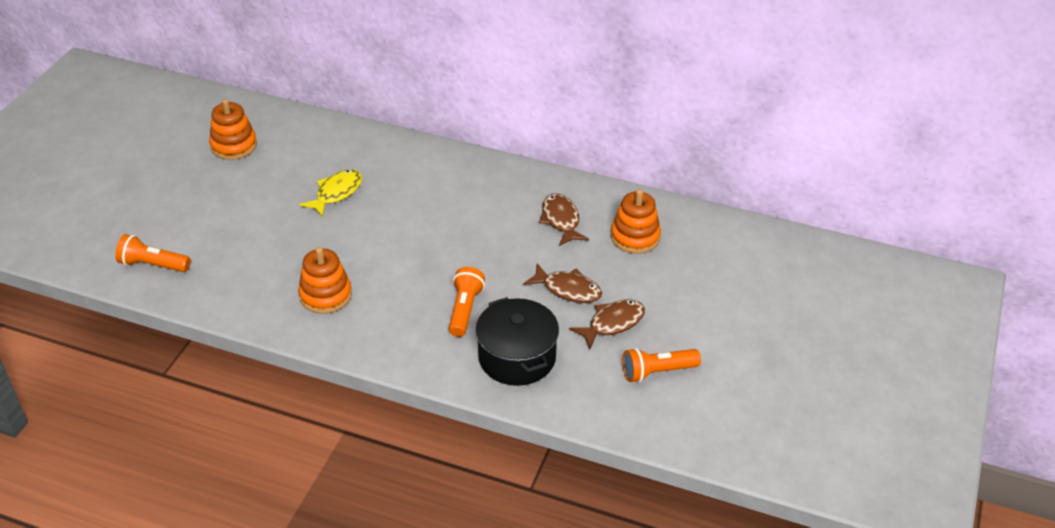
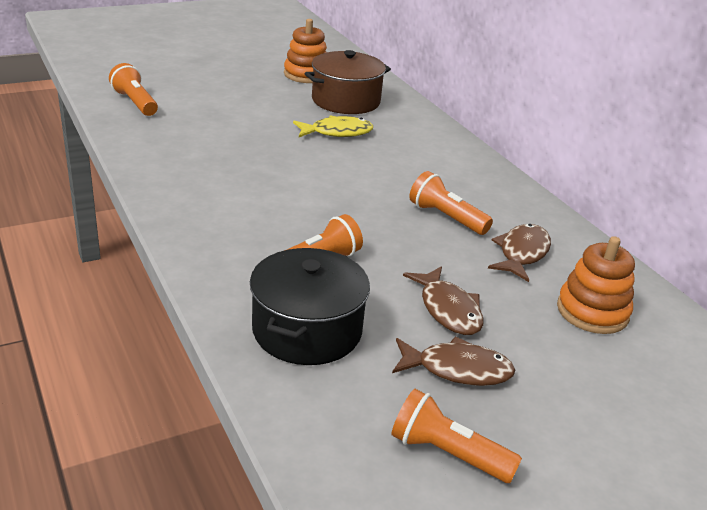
camera: 40 degrees right, 10 degrees down
(300, 155) = (345, 101): none -> brown pot
(325, 295) = (218, 184): orange stacking toy -> none
(492, 222) = (446, 217): none -> orange flashlight

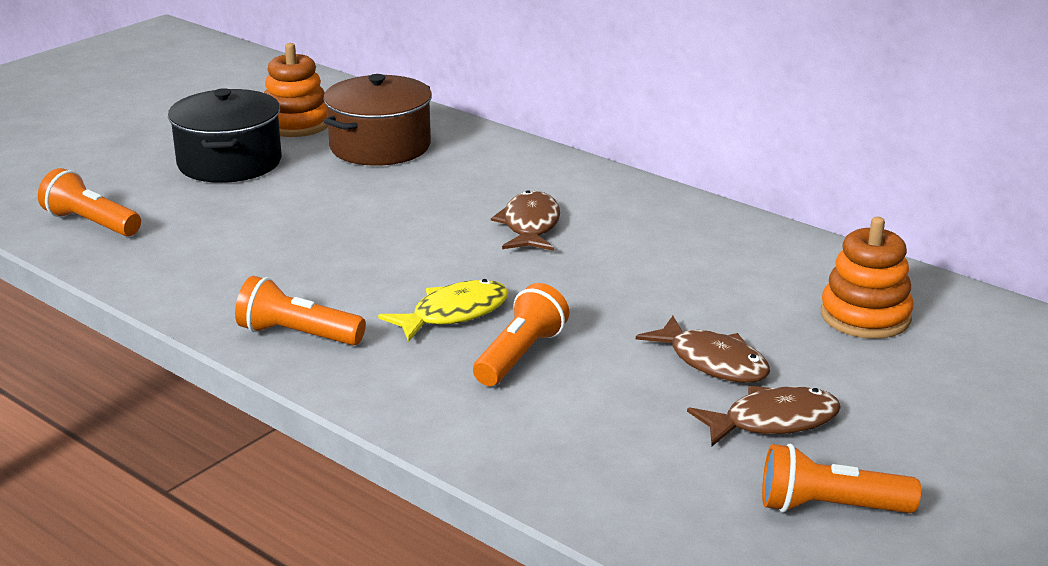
camera: 20 degrees left, 5 degrees down
(307, 330) = (575, 434): black pot -> black pot (230, 162)
(337, 132) = (405, 191): yellow fish -> yellow fish (454, 314)
(446, 217) = (626, 259): orange flashlight -> orange flashlight (298, 335)
(521, 253) = (743, 275): brown fish -> brown fish (530, 226)

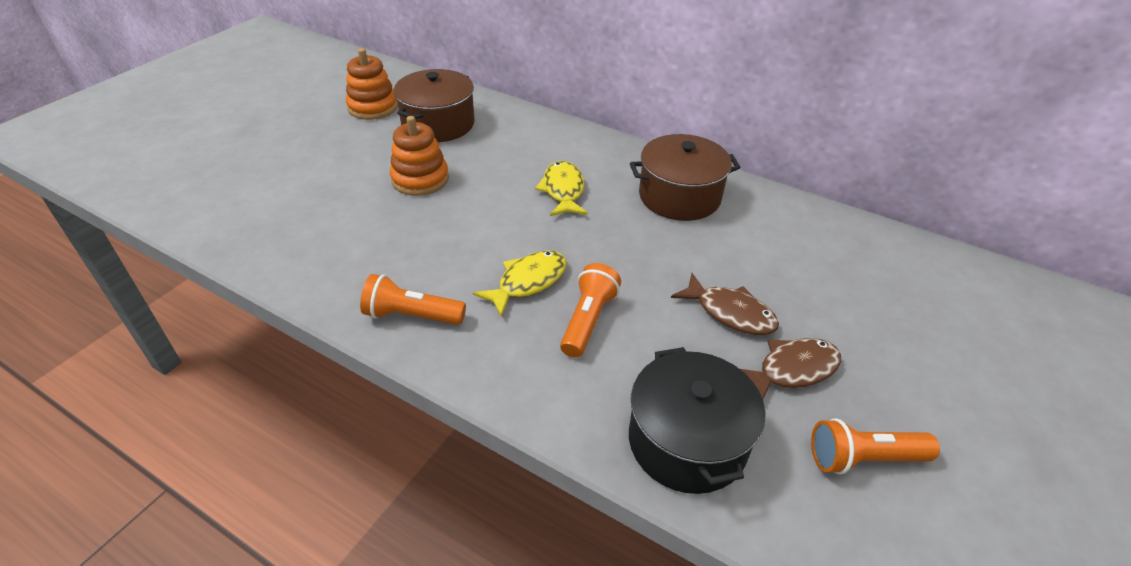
camera: 10 degrees left, 15 degrees up
(91, 223) = (229, 213): orange flashlight -> none
(230, 162) = (329, 146): black pot -> black pot (687, 441)
(530, 226) = (563, 190): brown fish -> yellow fish
(690, 241) = (679, 196): none -> brown pot
(865, 316) = (821, 257): orange stacking toy -> orange stacking toy (420, 179)

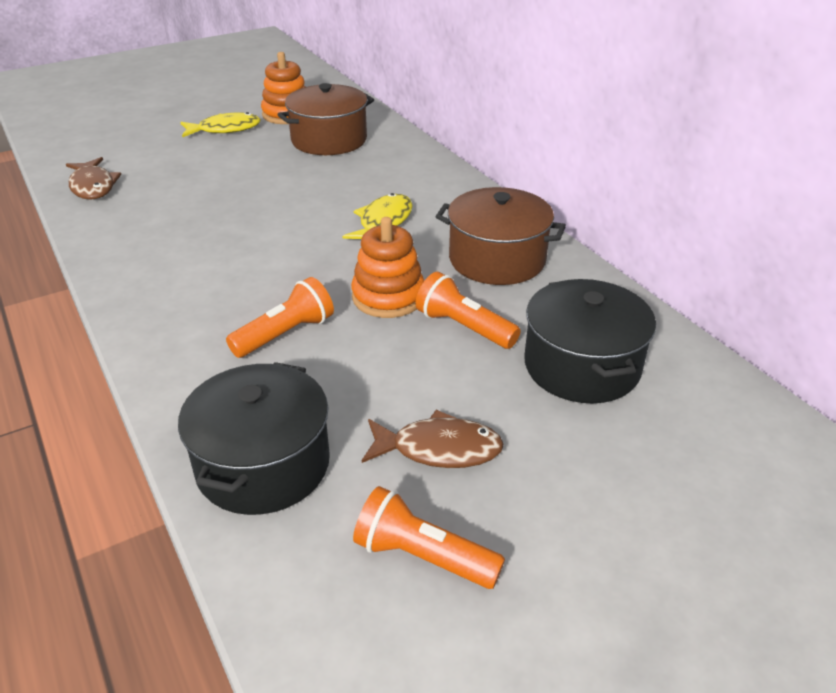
camera: 30 degrees right, 5 degrees down
(412, 315) = (145, 280): orange flashlight -> orange flashlight (464, 327)
(420, 179) = (265, 179): orange stacking toy -> orange stacking toy (388, 297)
(528, 282) = (267, 286): yellow fish -> yellow fish (225, 129)
(730, 313) = (431, 376): brown fish -> brown fish (93, 186)
(816, 264) = (581, 366): none -> black pot

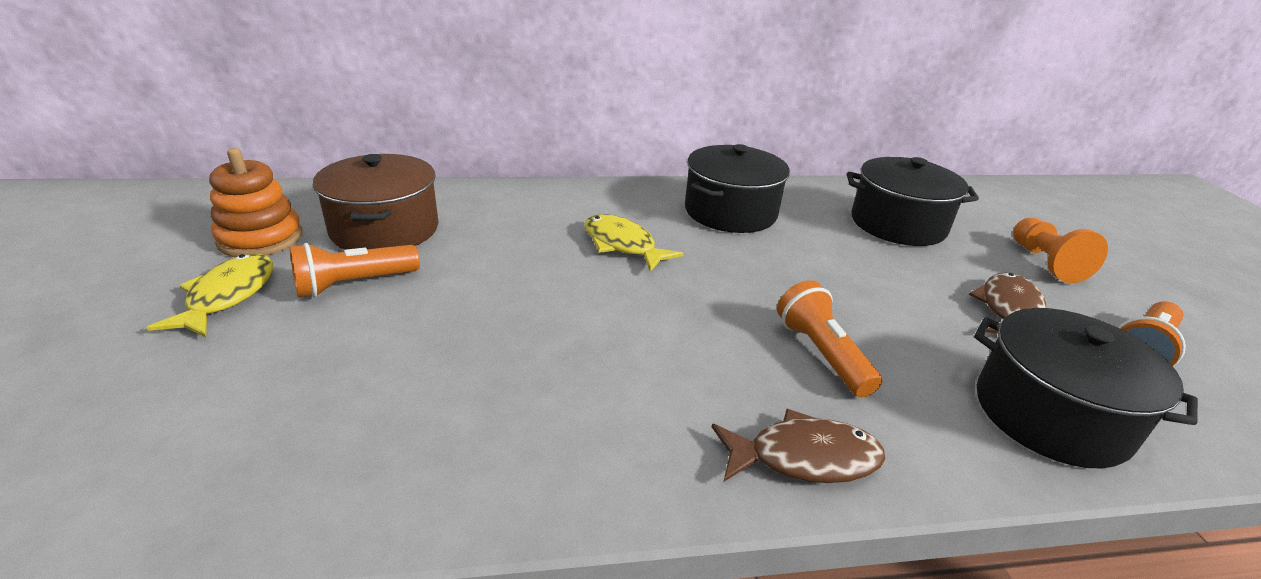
camera: 70 degrees left, 5 degrees down
(93, 186) = (248, 483): brown fish -> brown fish (804, 458)
(388, 297) = (771, 277): orange stacking toy -> none
(464, 327) = (834, 254): orange flashlight -> orange flashlight (354, 284)
(497, 259) = (730, 212): brown pot -> black pot
(592, 492) = (1045, 262): none -> orange pawn

